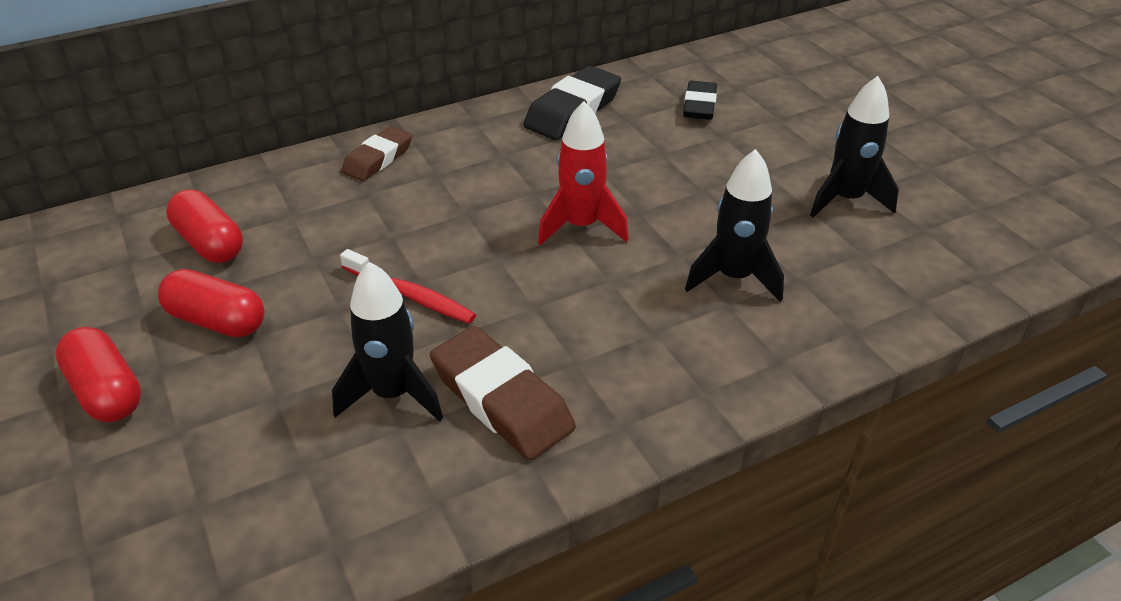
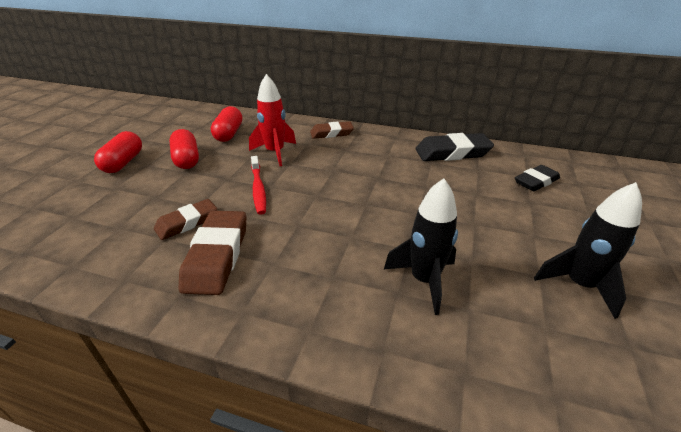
camera: 45 degrees right, 5 degrees down
(393, 394) = (187, 223): black rocket -> brown eraser
(581, 226) = (376, 204): red rocket -> red rocket (275, 153)

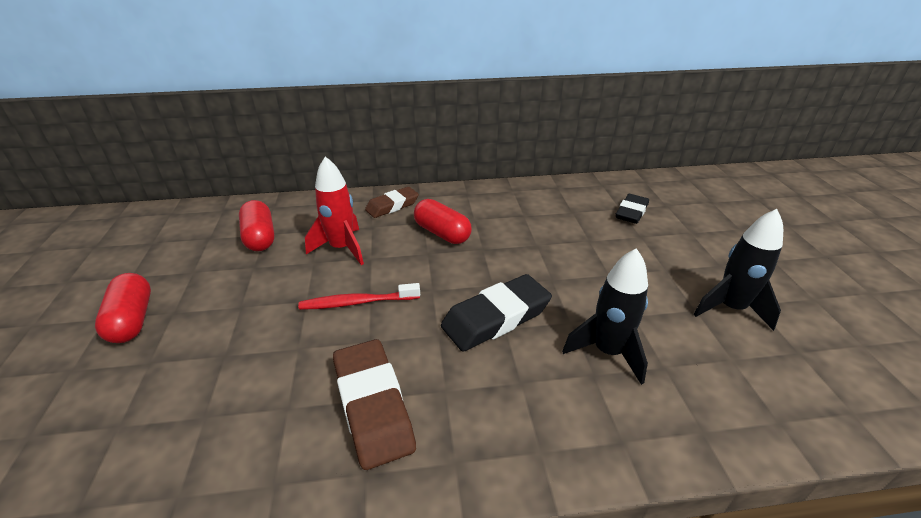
camera: 25 degrees left, 0 degrees up
(187, 159) = (228, 289): red capsule -> red capsule (442, 233)
(187, 223) = (299, 376): brown eraser -> none
(258, 189) = (357, 302): red toothbrush -> red toothbrush turned 120 degrees clockwise
(452, 153) = (536, 199): black eraser -> black eraser (496, 318)

